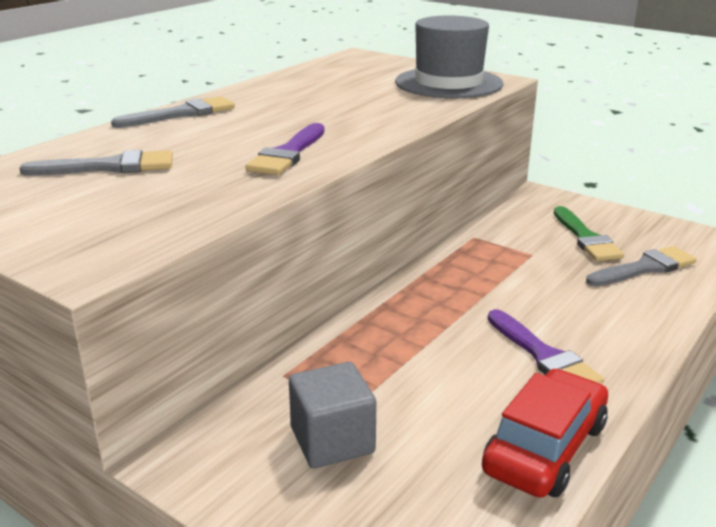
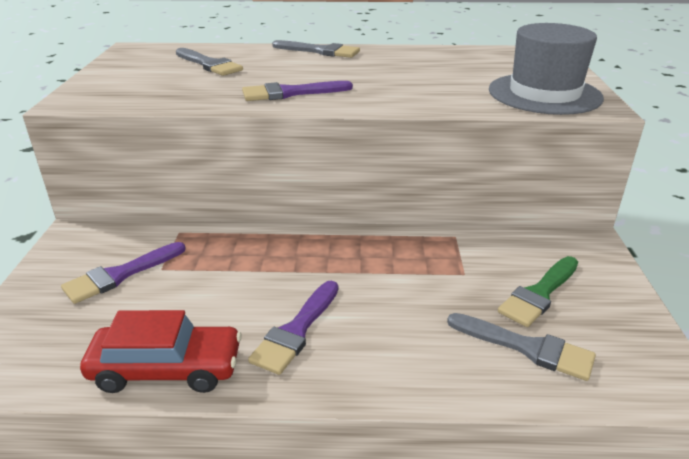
camera: 55 degrees right, 5 degrees up
(332, 441) = (120, 275): grey cube -> purple brush

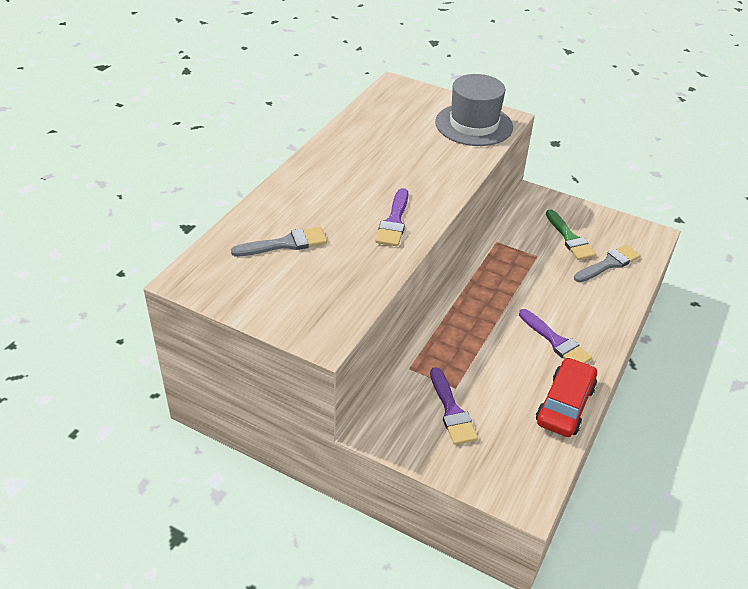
camera: 65 degrees left, 10 degrees up
(320, 51) = (301, 177): grey brush -> none

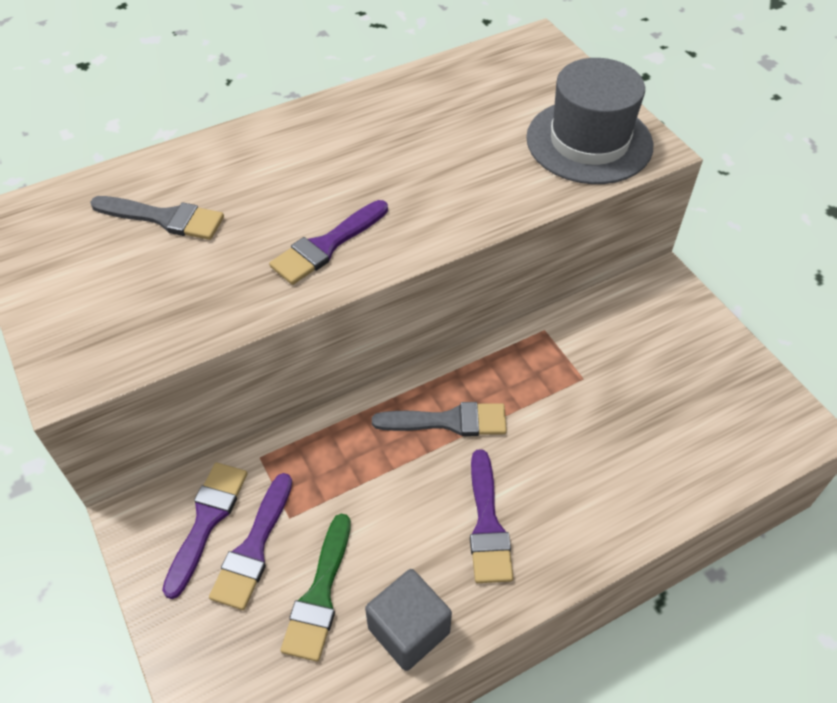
camera: 35 degrees right, 10 degrees up
(412, 411) = (207, 521): none -> purple brush
(565, 405) = (408, 630): red car -> grey cube
(570, 238) = (658, 373): green brush -> green brush (319, 595)
(609, 264) = (683, 443): grey brush -> grey brush (448, 421)

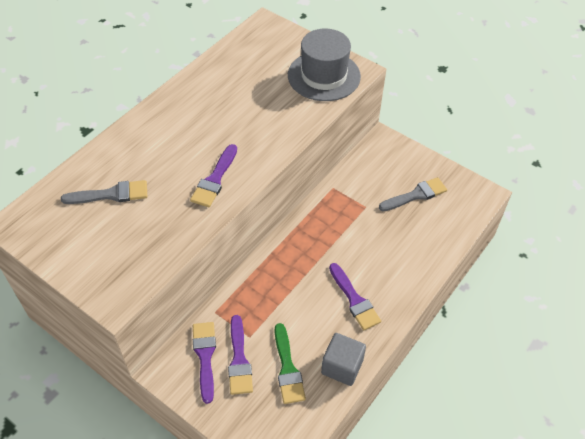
camera: 25 degrees left, 0 degrees up
(448, 421) = (307, 255): grey brush -> grey brush (416, 195)

